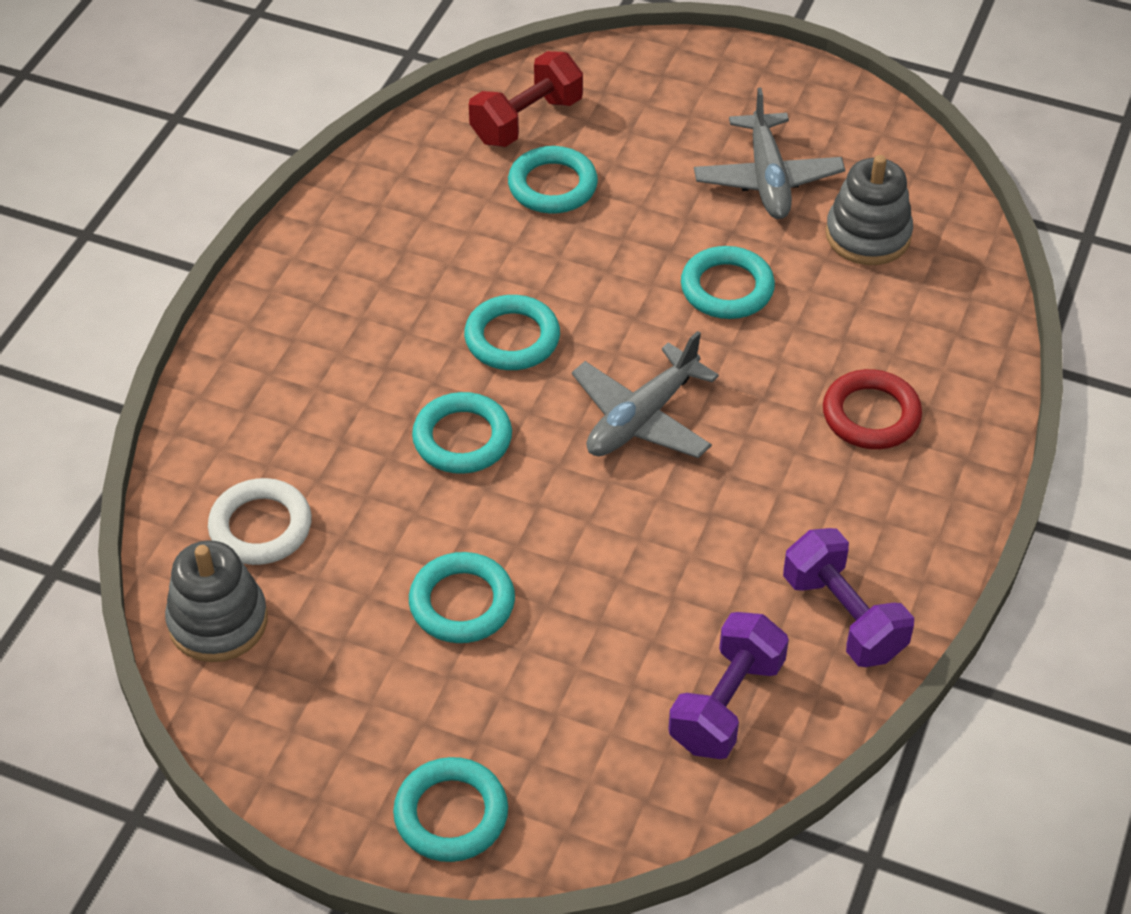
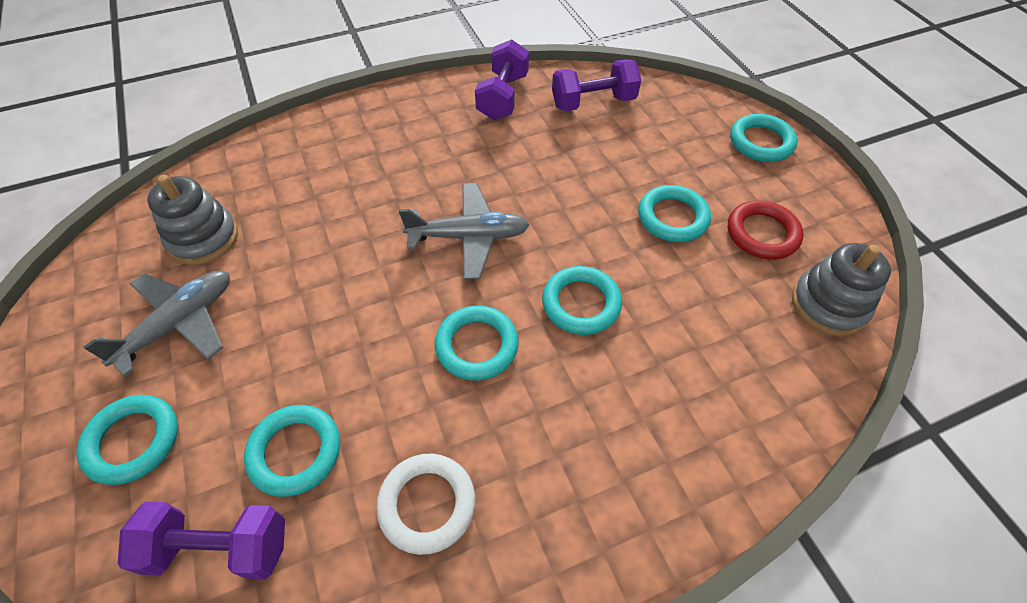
camera: 135 degrees left, 5 degrees up
(261, 527) = (760, 344): white ring -> white ring (427, 504)
(526, 121) = (220, 547): red dumbbell -> purple dumbbell
(727, 288) = (318, 271): turquoise ring -> turquoise ring (133, 441)
(871, 415) = (364, 155): red ring -> red ring (762, 234)

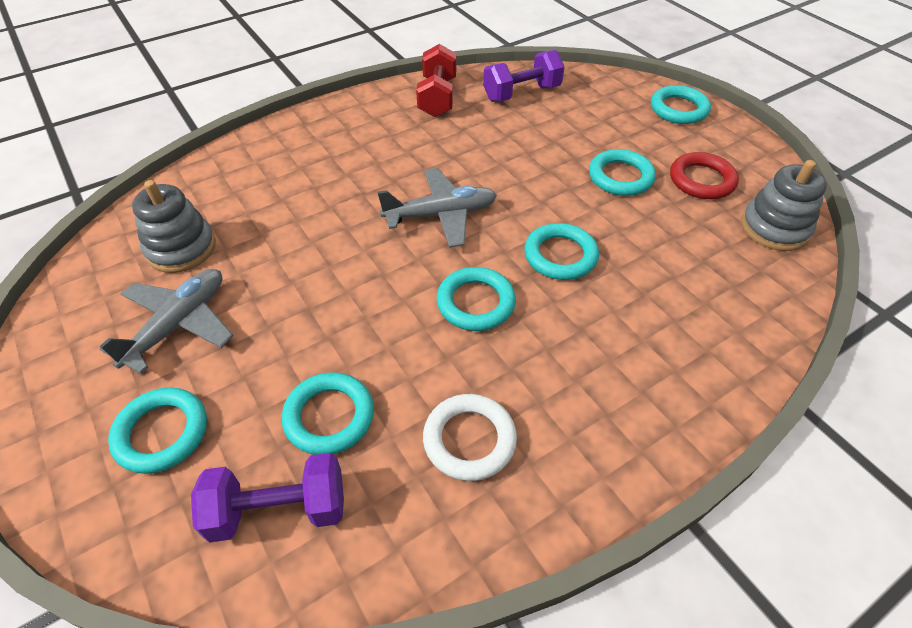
camera: 10 degrees left, 5 degrees down
(503, 97) = (437, 97): purple dumbbell -> red dumbbell

